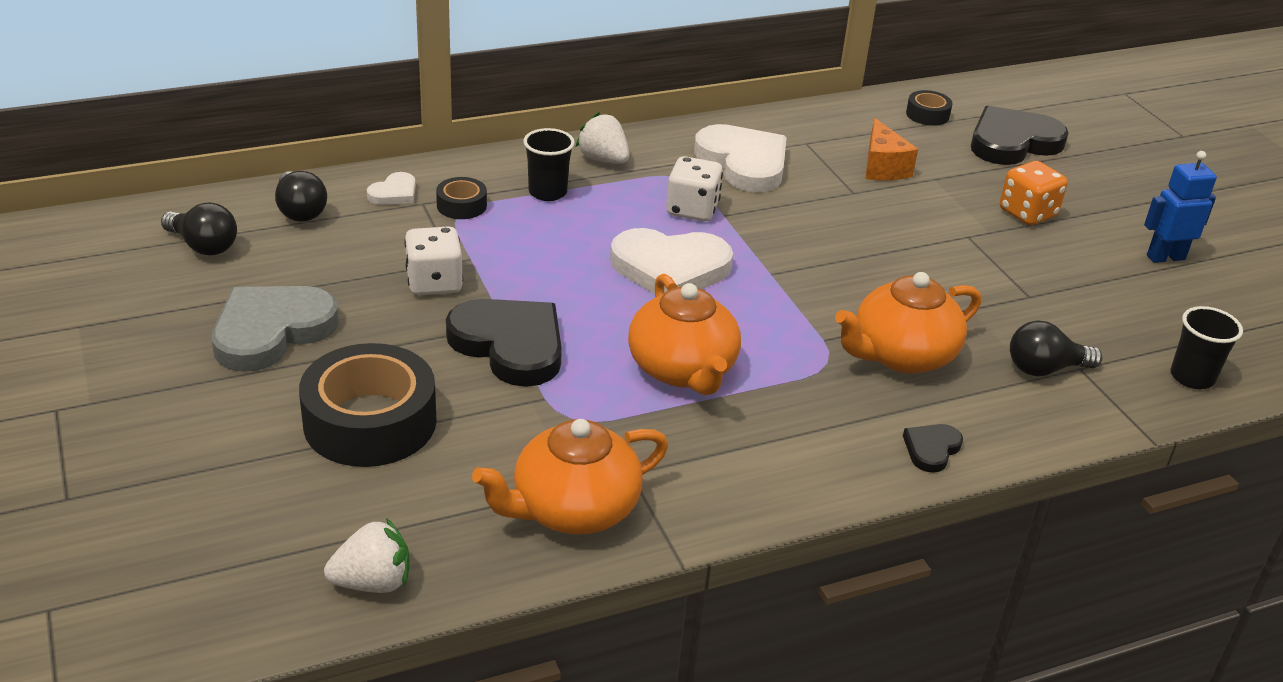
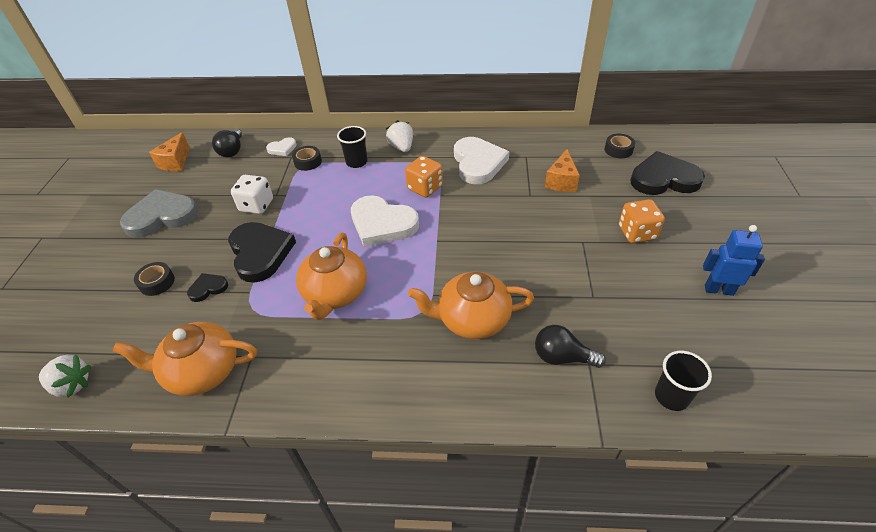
camera: 30 degrees right, 10 degrees up
(203, 246) = (175, 162): black light bulb -> orange cheese
(370, 422) = (157, 282): black tape -> black tape, size x0.47
(692, 209) = (425, 188): white dice -> orange dice
(931, 449) = (438, 397): black heart -> black heart (208, 288)

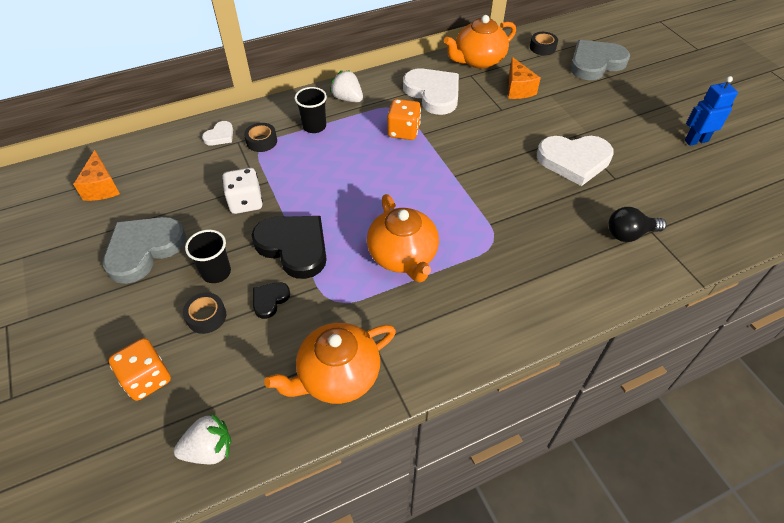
camera: 30 degrees left, 5 degrees up
(232, 151) = (162, 155): black light bulb -> none
(382, 224) = (392, 177): white heart -> white heart (574, 160)
(472, 319) = (539, 232): orange teapot -> orange teapot (478, 60)
(637, 233) = (609, 115): orange dice -> orange dice (147, 379)
(664, 179) = (595, 63): black heart -> grey heart
(671, 396) = (721, 232): black cup -> black cup (216, 272)

